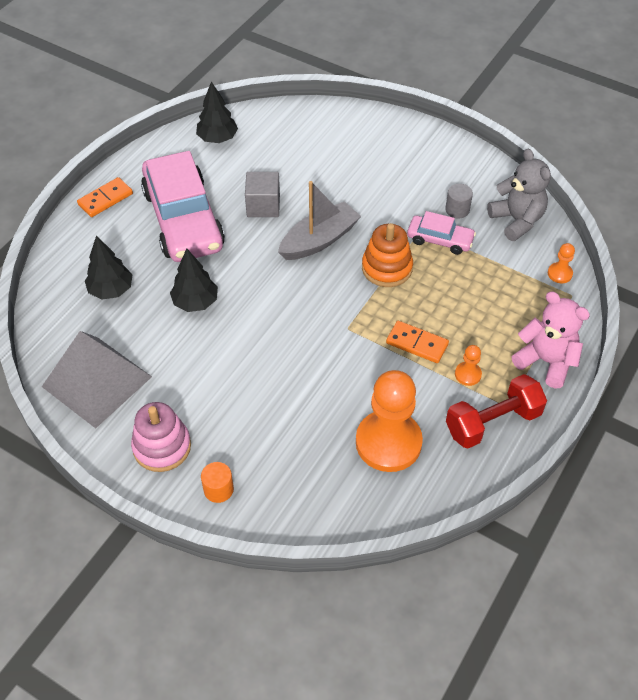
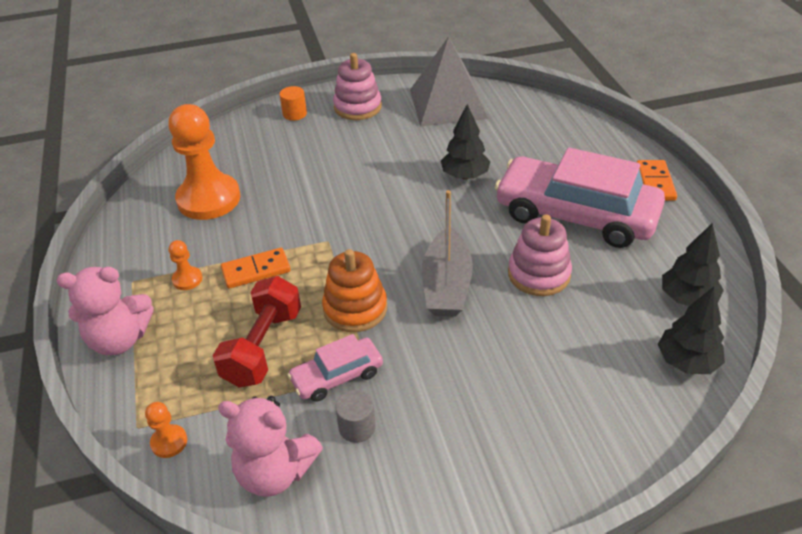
camera: 135 degrees right, 10 degrees down
(111, 290) = (531, 142): black tree -> black tree (687, 362)
(263, 206) = (539, 274): grey cube -> pink stacking toy
(492, 422) = (135, 262): red dumbbell -> red dumbbell (263, 347)
(517, 220) = (275, 472): grey teddy bear -> pink teddy bear

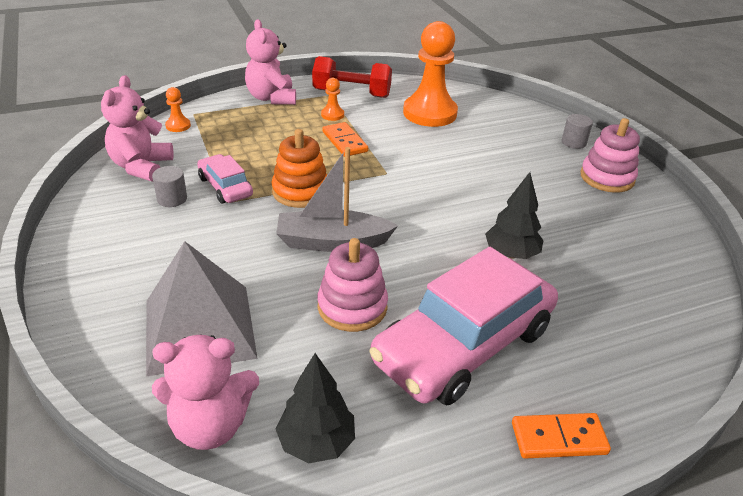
camera: 80 degrees right, 5 degrees down
(263, 347) = (260, 152): red dumbbell -> red dumbbell (351, 93)
(295, 114) = (573, 142): orange cylinder -> grey cylinder
(447, 104) = (651, 240): grey pyramid -> grey pyramid (199, 328)
(576, 214) = (463, 345): pink car -> pink car turned 150 degrees counterclockwise
(687, 362) = (210, 425): black tree -> pink teddy bear

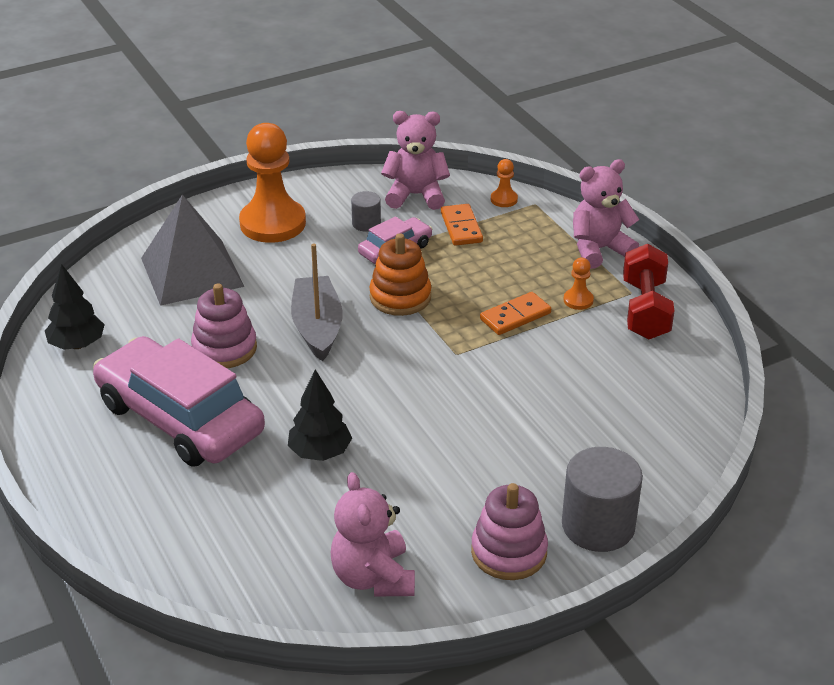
camera: 85 degrees right, 0 degrees up
(210, 425) = (94, 295): pink teddy bear -> pink teddy bear (373, 577)
(430, 113) = (622, 382): orange pawn -> orange pawn (273, 223)
(559, 438) = (74, 474): orange domino -> orange domino (461, 227)
(573, 142) = (598, 525): grey cylinder -> grey cylinder, size x1.96

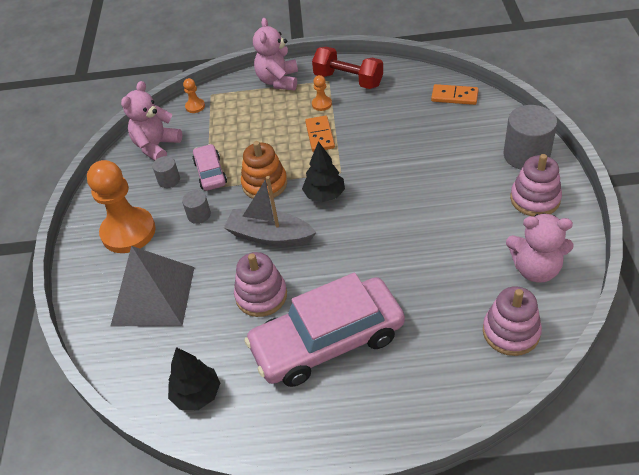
camera: 60 degrees left, 10 degrees up
(254, 573) = (511, 332): none -> pink stacking toy
(320, 452) = (404, 267): black tree -> black tree (324, 195)
(323, 264) = (199, 215): none -> grey cylinder
(461, 227) = (210, 134): orange domino -> orange domino (454, 96)

